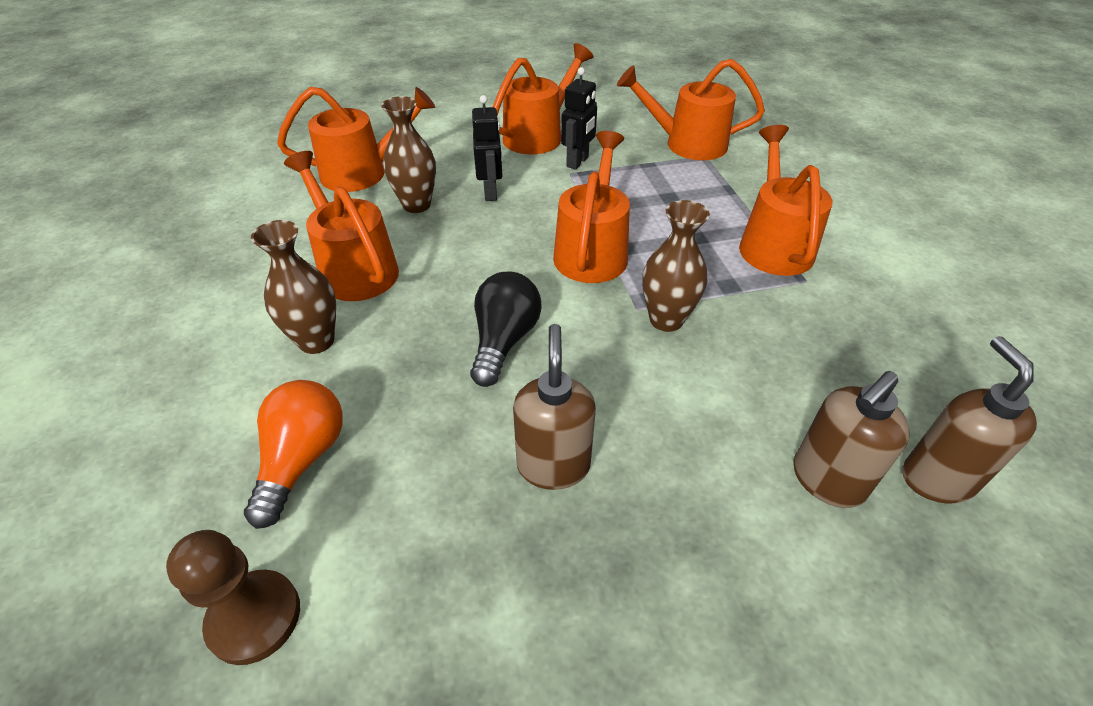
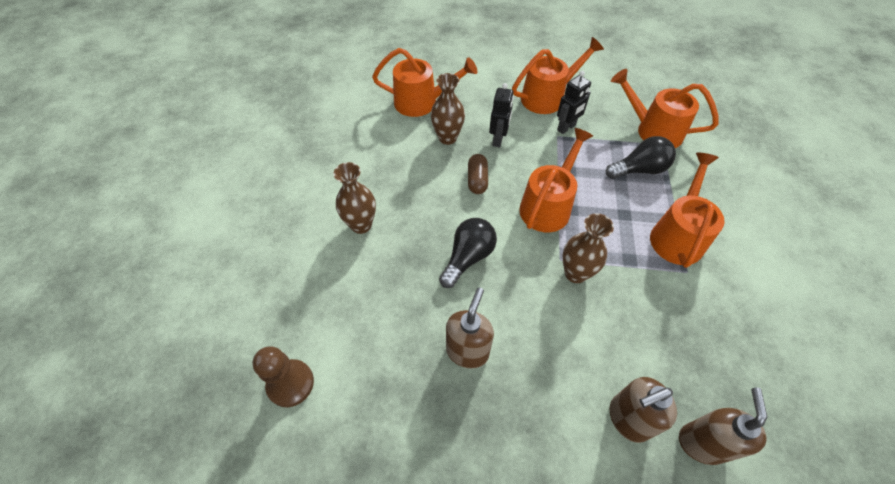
camera: 20 degrees right, 10 degrees up
(302, 459) = (334, 301): orange light bulb -> none
(353, 268) = (396, 177): orange watering can -> none
(479, 244) = (477, 180): none -> brown capsule
(690, 186) = (639, 170): none -> black light bulb

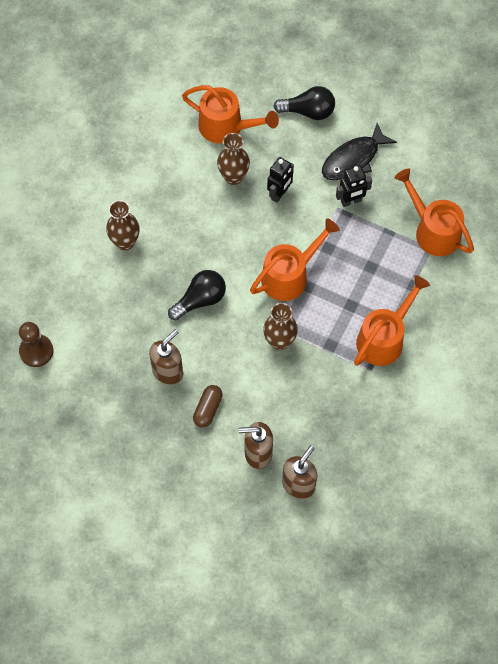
camera: 20 degrees right, 10 degrees up
(477, 180) = (240, 230): brown capsule -> brown capsule (208, 409)
(548, 97) = (353, 159): orange watering can -> black fish
(639, 170) = (392, 267): black light bulb -> black light bulb (308, 111)

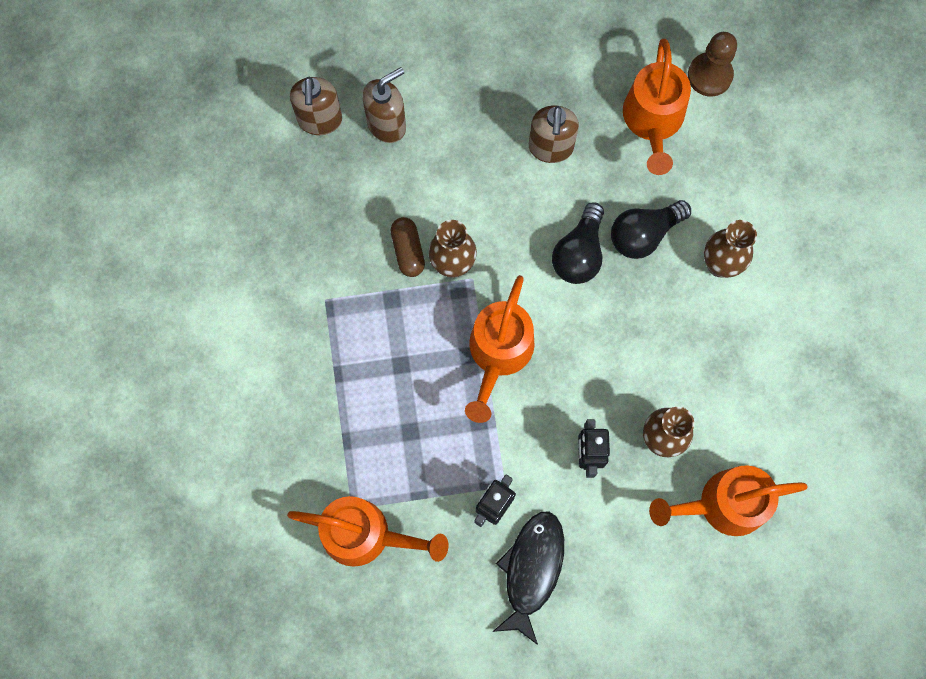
camera: 145 degrees right, 10 degrees up
(208, 409) = (475, 135): brown capsule -> brown capsule (408, 251)
(308, 111) = (638, 602): black light bulb -> black light bulb (644, 234)
(384, 338) = (335, 350): orange watering can -> orange watering can (653, 122)

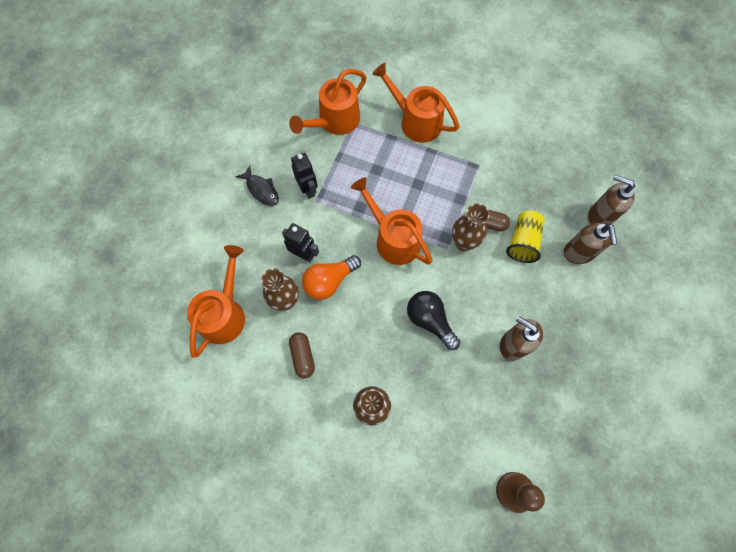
camera: 120 degrees right, 5 degrees down
(409, 195) = (523, 241): none -> yellow cup
(531, 570) = (261, 190): black fish -> black fish, size x0.64
(603, 400) = (329, 281): none -> orange light bulb
(644, 234) = (420, 369): black light bulb -> none
(653, 122) = (498, 426): orange watering can -> orange watering can (415, 121)
(713, 376) = (302, 356): none -> brown capsule

